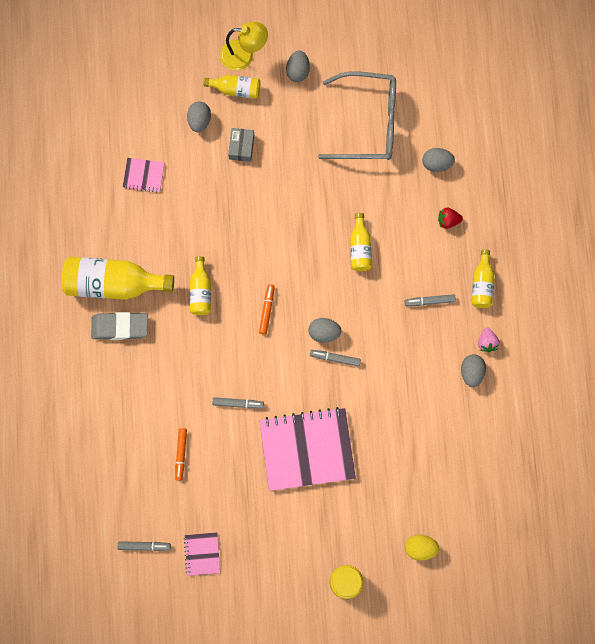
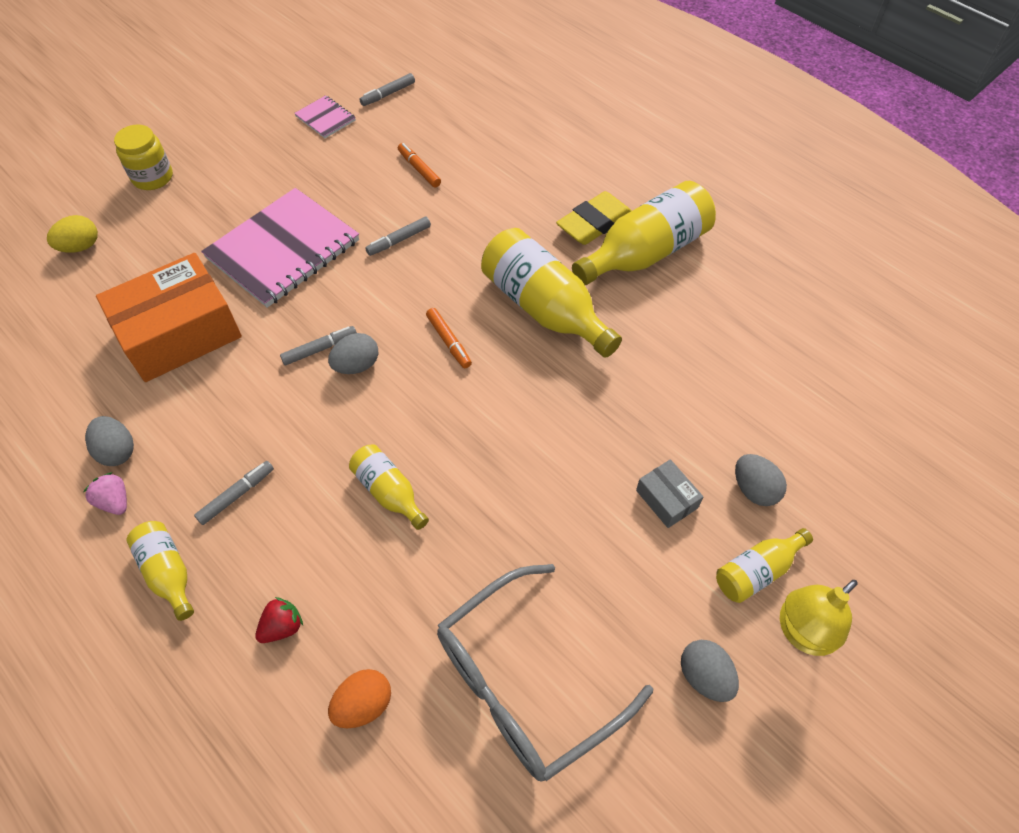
camera: 140 degrees right, 20 degrees down
(120, 327) = (594, 223): grey eraser -> yellow eraser
(143, 175) = (741, 375): pink notebook -> none
(201, 291) = (544, 308): yellow bottle -> yellow bottle, size x1.87
(400, 429) = (179, 332): none -> orange box
(436, 164) = (363, 704): grey egg -> orange egg

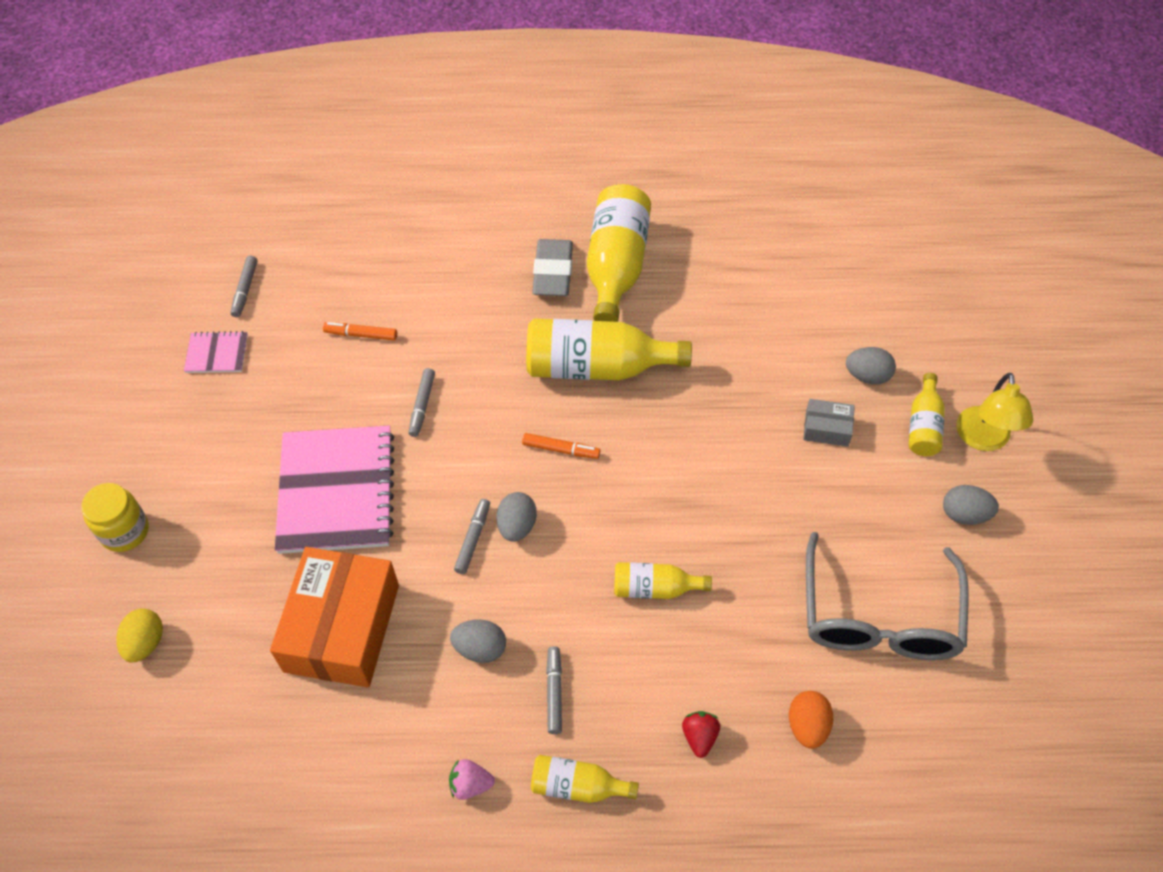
camera: 45 degrees left, 0 degrees up
(117, 451) = (420, 752): grey egg -> grey egg (480, 648)
(594, 223) = (553, 272): yellow eraser -> grey eraser

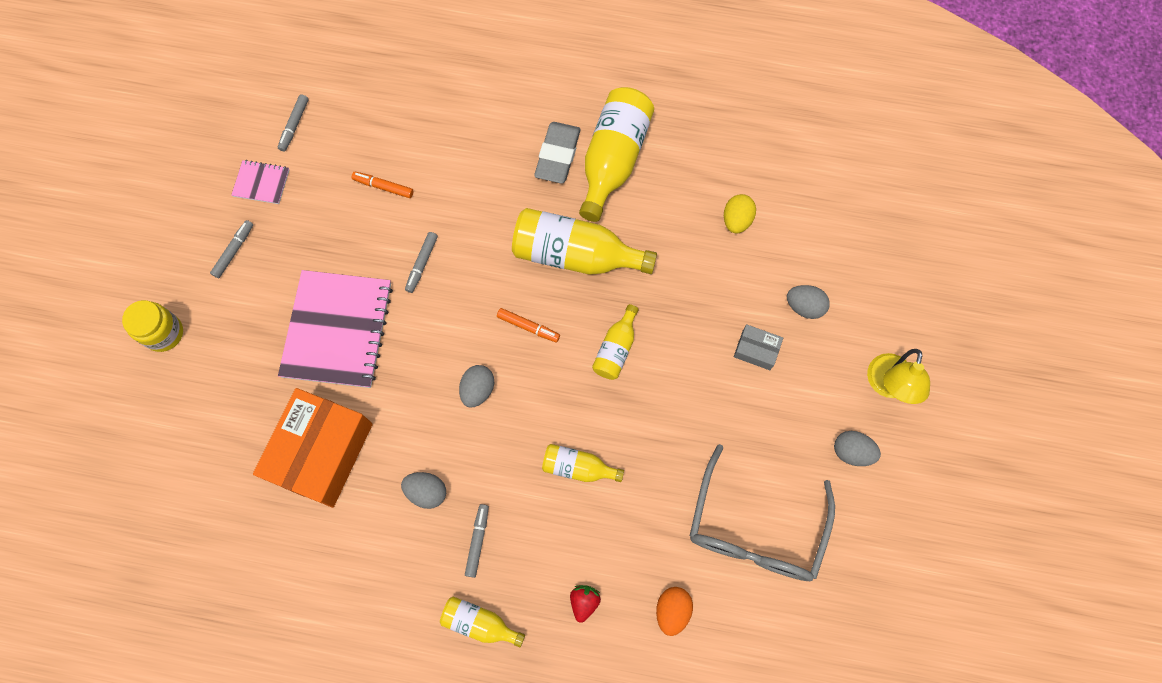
camera: 10 degrees right, 15 degrees up
(145, 643) = (166, 434): yellow egg -> yellow egg (736, 220)
(470, 784) = (396, 604): pink strawberry -> none
(473, 539) = (440, 394): grey marker -> grey marker (234, 251)
(923, 426) = (839, 363): yellow bottle -> yellow bottle (616, 349)

